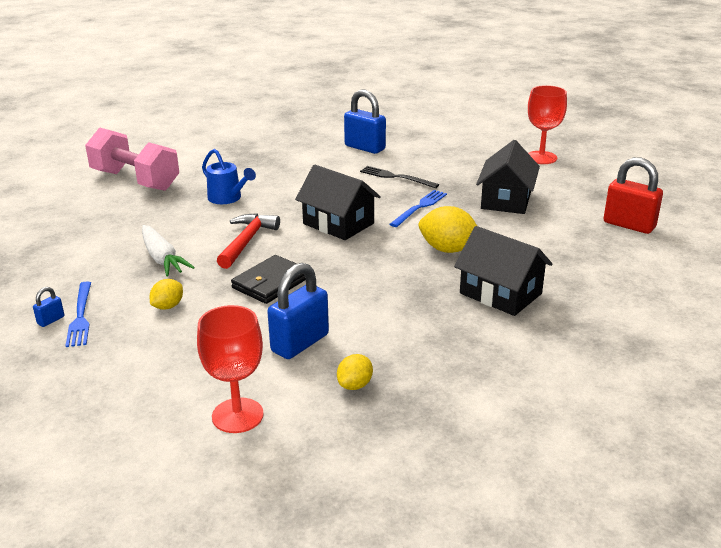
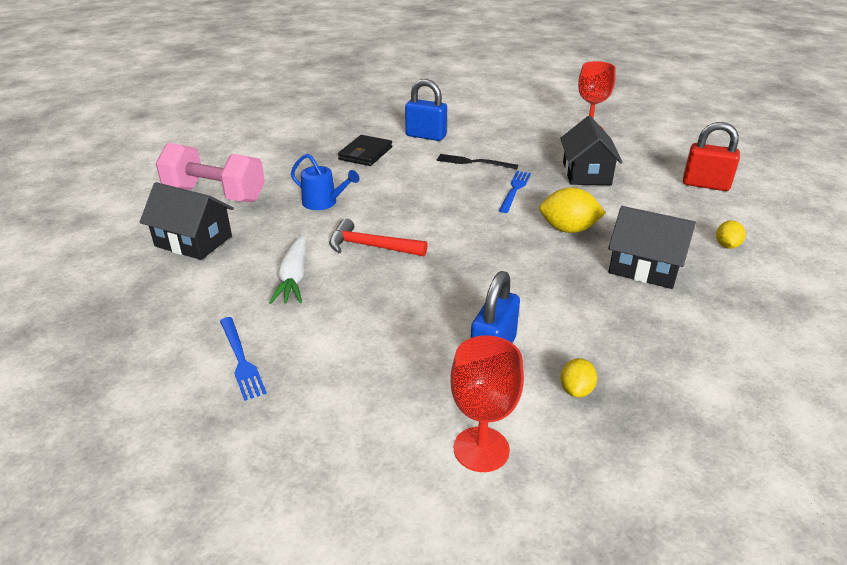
camera: 15 degrees left, 5 degrees up
(51, 320) = (209, 370): blue padlock -> none
(162, 258) = (294, 278): white carrot -> white carrot turned 45 degrees clockwise
(168, 306) = (331, 332): yellow lemon -> yellow lemon (727, 245)
(246, 241) = (370, 246): red hammer -> red hammer turned 75 degrees counterclockwise
(271, 283) = (423, 289): black wallet -> black wallet (365, 153)
(338, 223) = (449, 216): black house -> black house (193, 241)

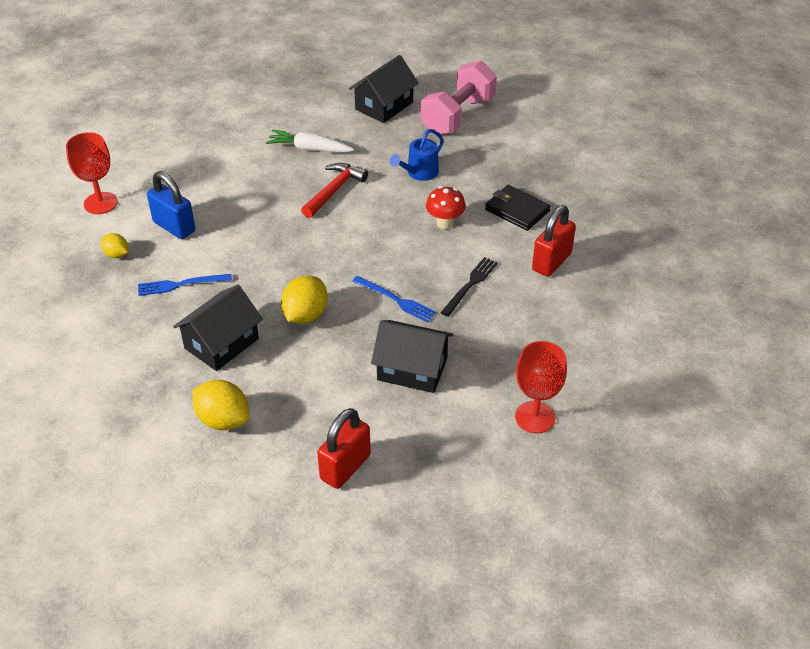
camera: 105 degrees right, 10 degrees up
(241, 359) = (232, 123): blue fork -> blue fork (181, 284)
(398, 181) = (445, 223): none -> red mushroom
(426, 136) = (551, 262): blue padlock -> red padlock
(727, 245) = (223, 420): yellow lemon -> yellow lemon, size x1.73

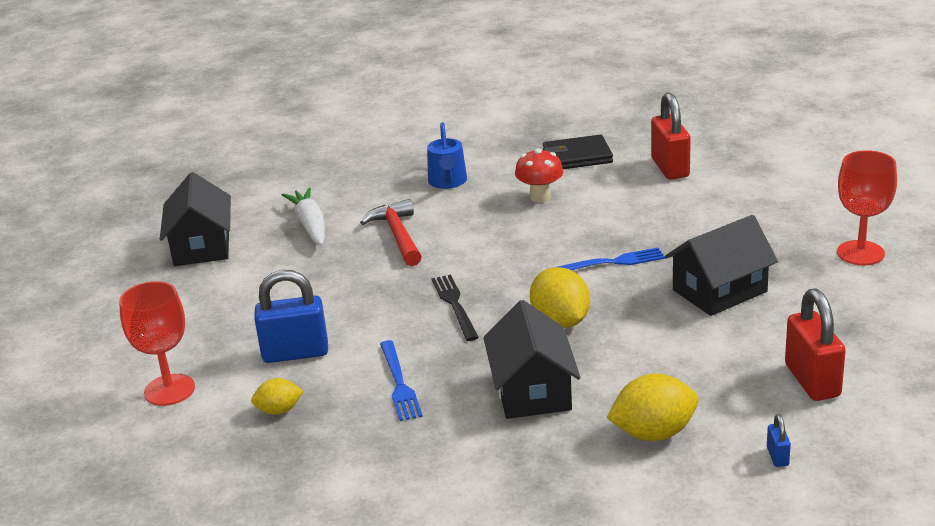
camera: 45 degrees left, 15 degrees down
(181, 284) = (399, 383): blue fork -> blue fork turned 45 degrees counterclockwise
(246, 490) = (777, 456): none -> blue padlock
(309, 149) = (310, 225): white carrot -> white carrot turned 105 degrees clockwise
(384, 106) = (317, 162): black house -> black house (202, 246)
(458, 116) = (399, 133): pink dumbbell -> none
(470, 285) = (644, 217): black fork -> black fork (455, 305)

